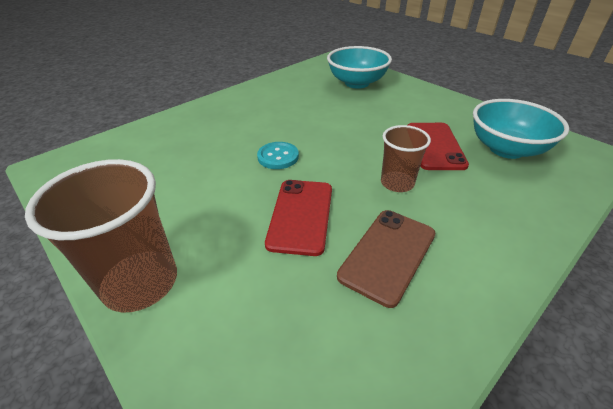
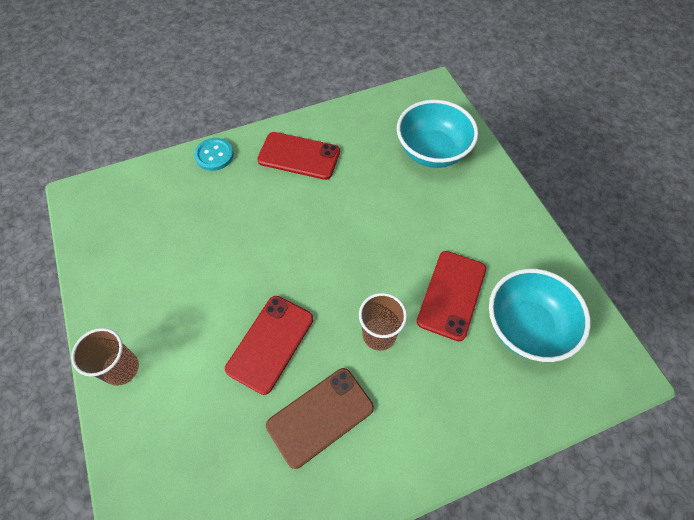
camera: 20 degrees right, 20 degrees up
(140, 282) = (121, 368): brown cup -> brown cup, size x0.60
(255, 103) = (299, 156): none -> red phone
(278, 157) = (285, 255): turquoise button -> turquoise button (214, 155)

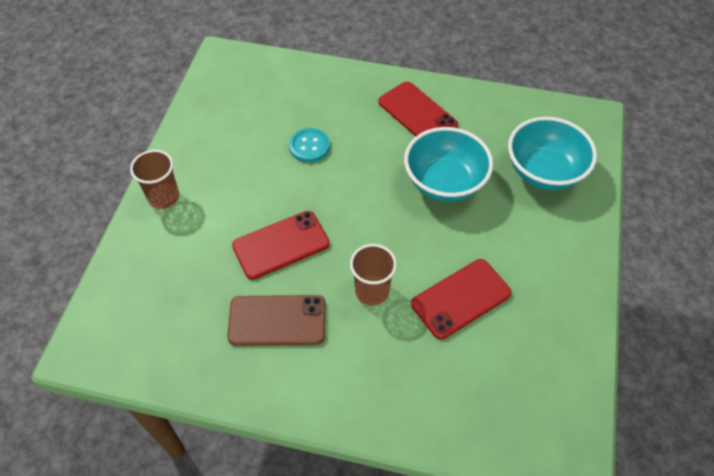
camera: 35 degrees right, 5 degrees down
(214, 155) = (347, 77): turquoise button -> turquoise button (309, 146)
(526, 327) = (508, 365): turquoise bowl -> turquoise bowl (444, 182)

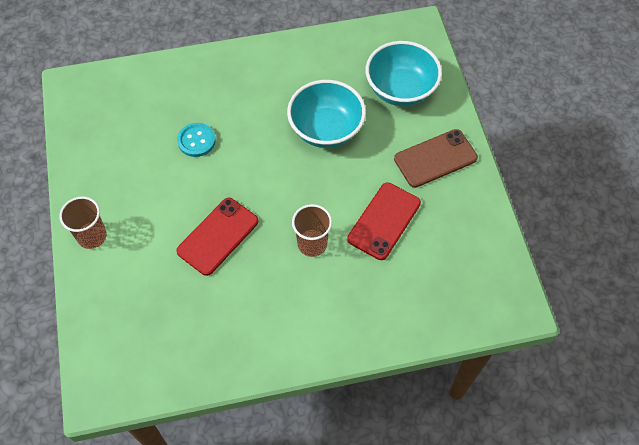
camera: 25 degrees left, 5 degrees up
(277, 320) = (248, 299): brown phone -> brown phone (435, 158)
(417, 113) = (274, 76): red phone -> none

